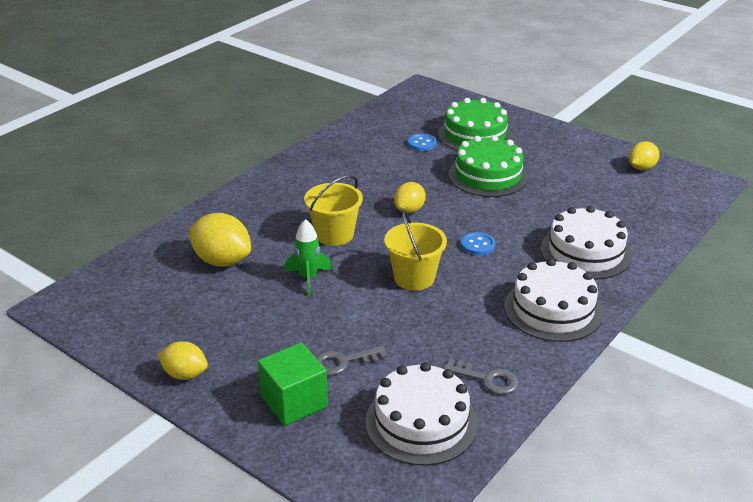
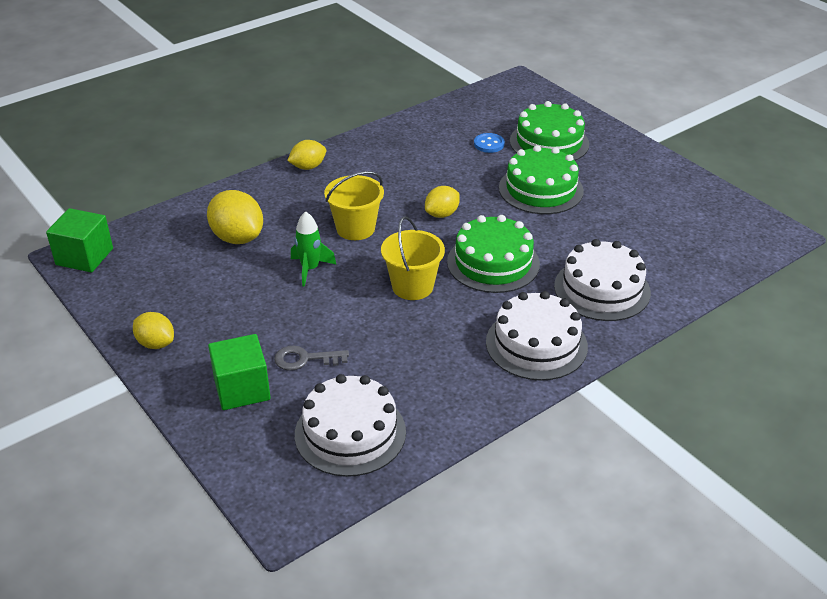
camera: 15 degrees right, 5 degrees up
(70, 303) = (84, 257): none -> green cube
(477, 245) = (493, 263): blue button -> green cake
(487, 379) = (434, 403): grey key -> none
(641, 168) = (712, 205): yellow lemon -> yellow lemon (308, 167)

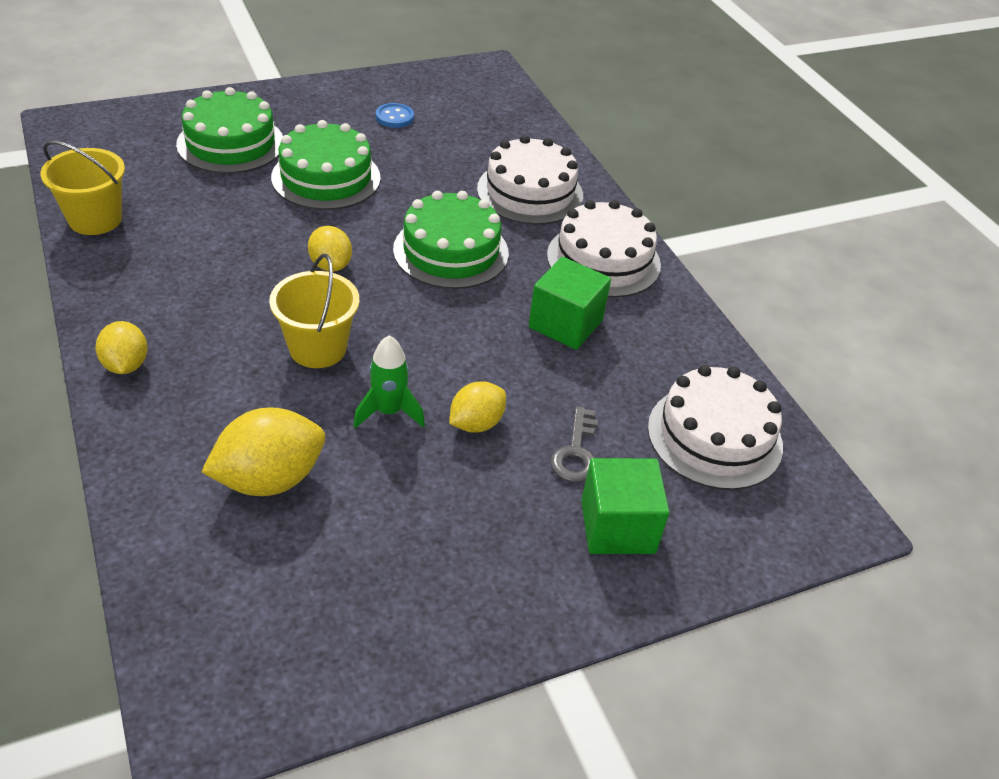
camera: 80 degrees left, 5 degrees up
(84, 257) = (209, 706): green cube -> green cube (565, 324)
(156, 343) = (493, 617): yellow lemon -> yellow lemon (476, 423)
(412, 286) = (468, 325): yellow bucket -> yellow bucket (95, 219)
(489, 144) = (198, 187): blue button -> blue button (394, 117)

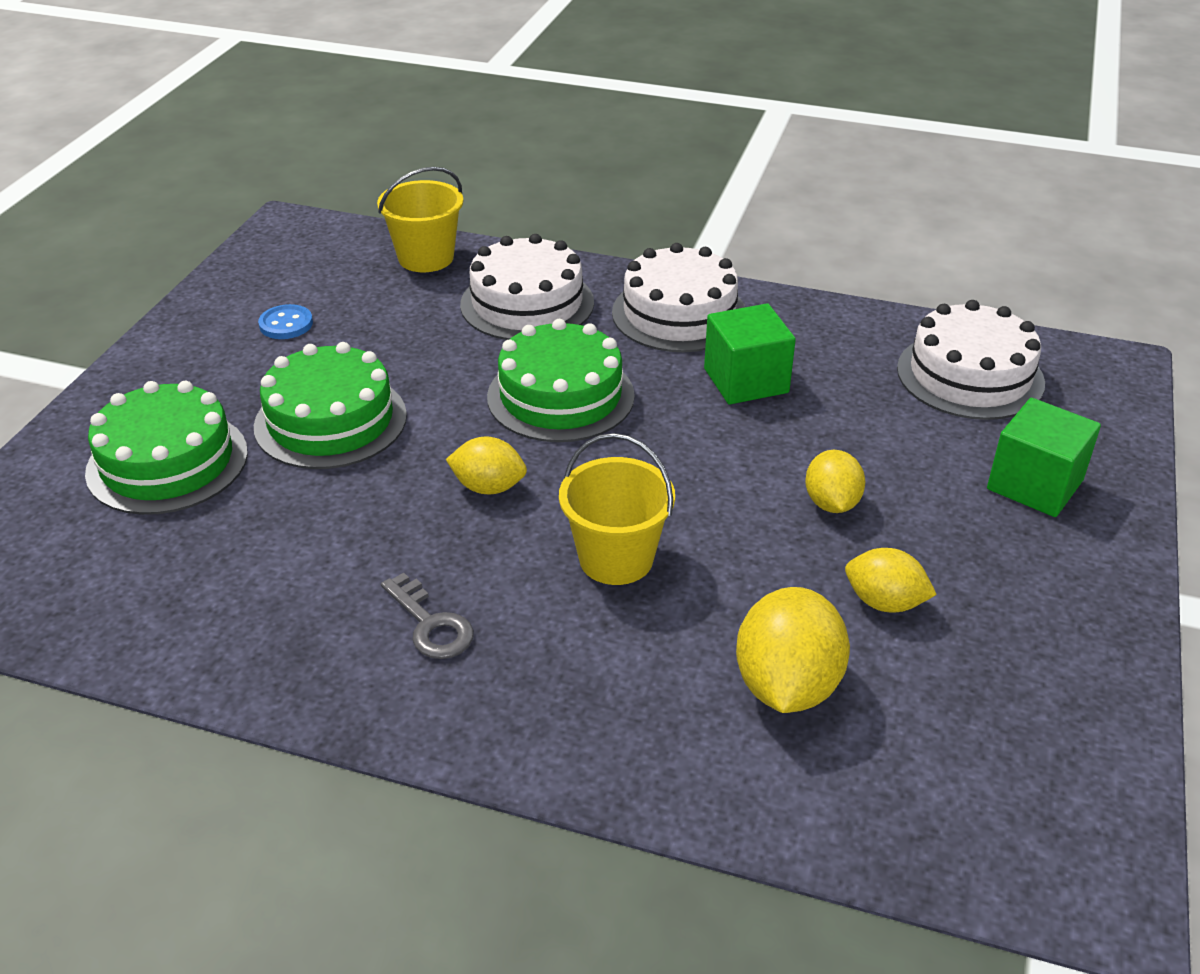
camera: 45 degrees left, 5 degrees down
(95, 219) = (171, 641): yellow bucket -> yellow bucket (426, 258)
(126, 365) = (488, 726): yellow lemon -> yellow lemon (884, 602)
(388, 412) = (762, 553): green rocket -> none
(576, 452) = (923, 462): grey key -> grey key (431, 624)

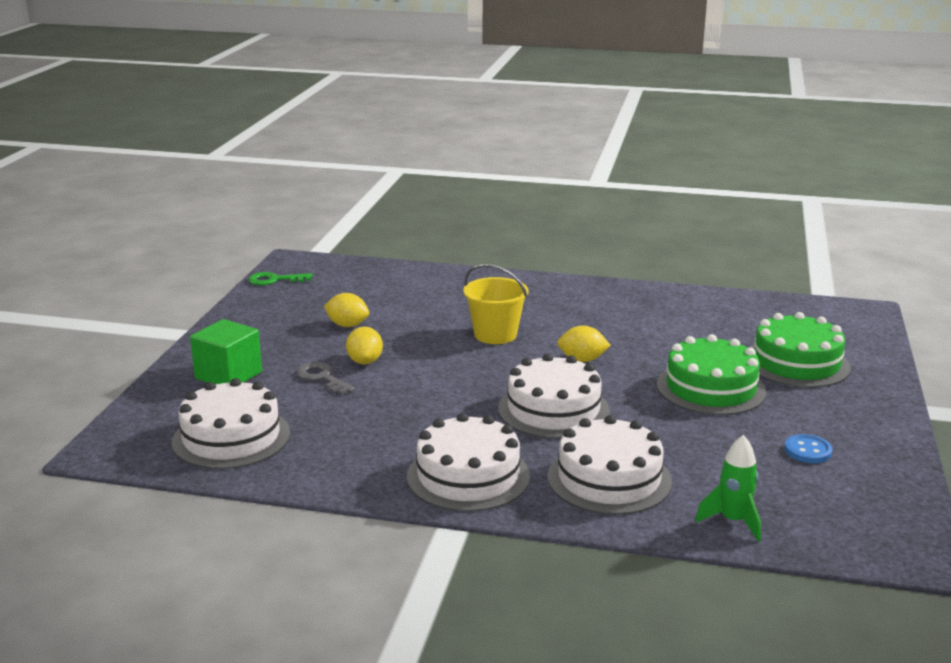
camera: 175 degrees right, 15 degrees down
(426, 258) = (733, 521): yellow bucket -> green rocket
(431, 624) = (586, 310): grey key -> grey key (322, 378)
(560, 396) = (553, 410): green cake -> white cake
(746, 381) = (412, 426): green cube -> none
(787, 686) = (405, 299): yellow lemon -> none
(1101, 792) = (274, 280): none -> green key

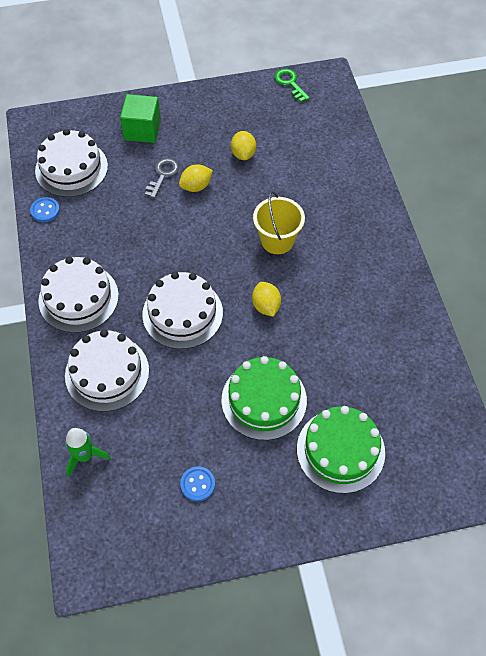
camera: 65 degrees right, 35 degrees up
(285, 473) = (45, 210): none -> blue button

